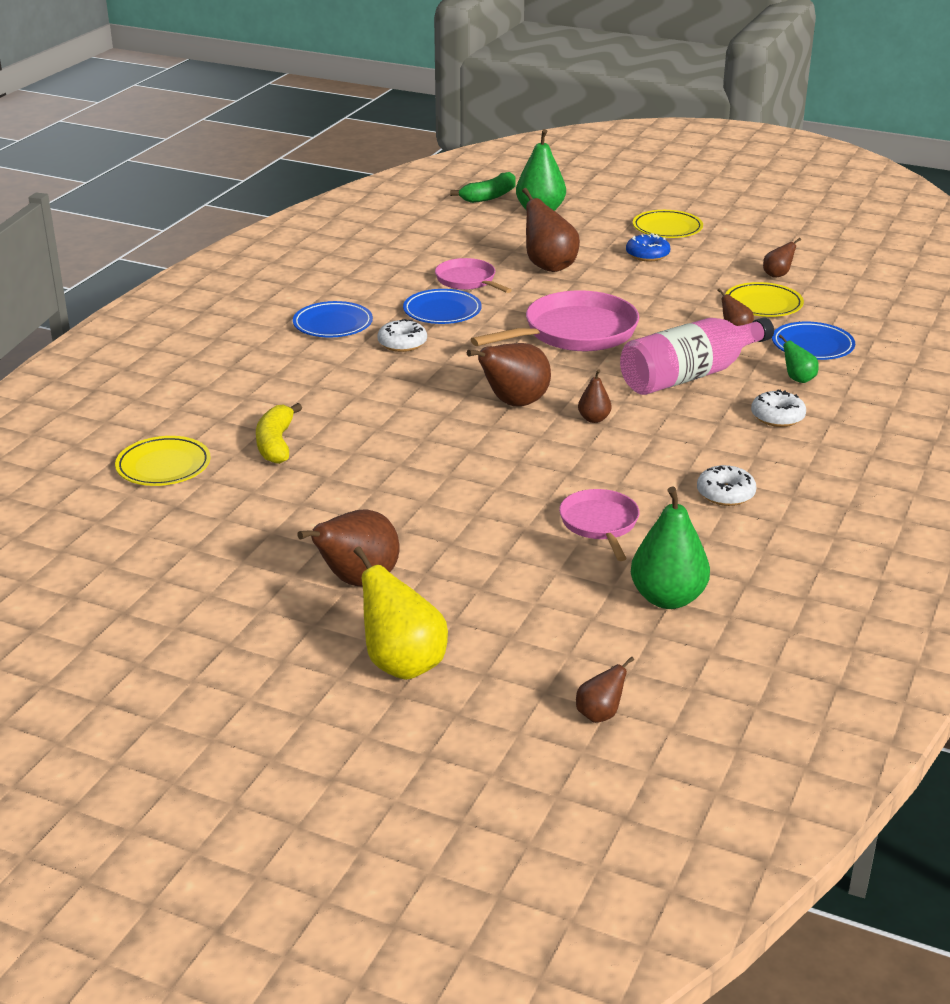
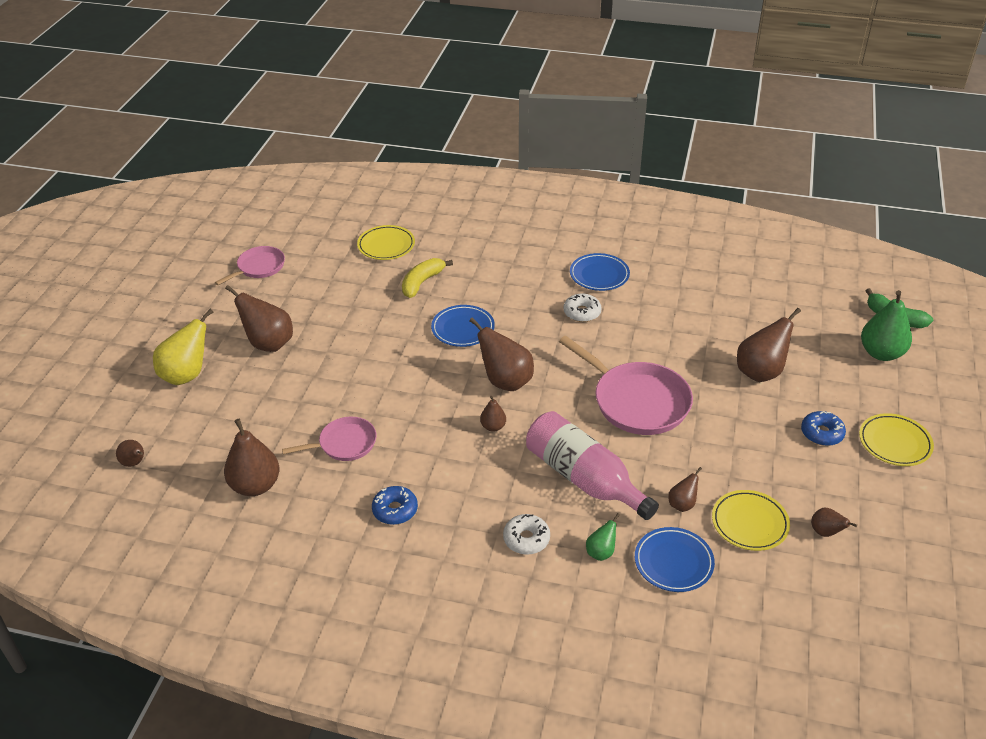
camera: 80 degrees right, 10 degrees up
(276, 444) = (422, 282): yellow banana -> yellow banana turned 45 degrees counterclockwise
(442, 311) = (644, 324): blue plate -> blue plate (463, 329)
(468, 280) = (707, 330): pink pan -> pink pan (259, 267)
(667, 598) = (255, 485): green pear -> brown pear
(725, 494) = (395, 510): white donut -> blue donut

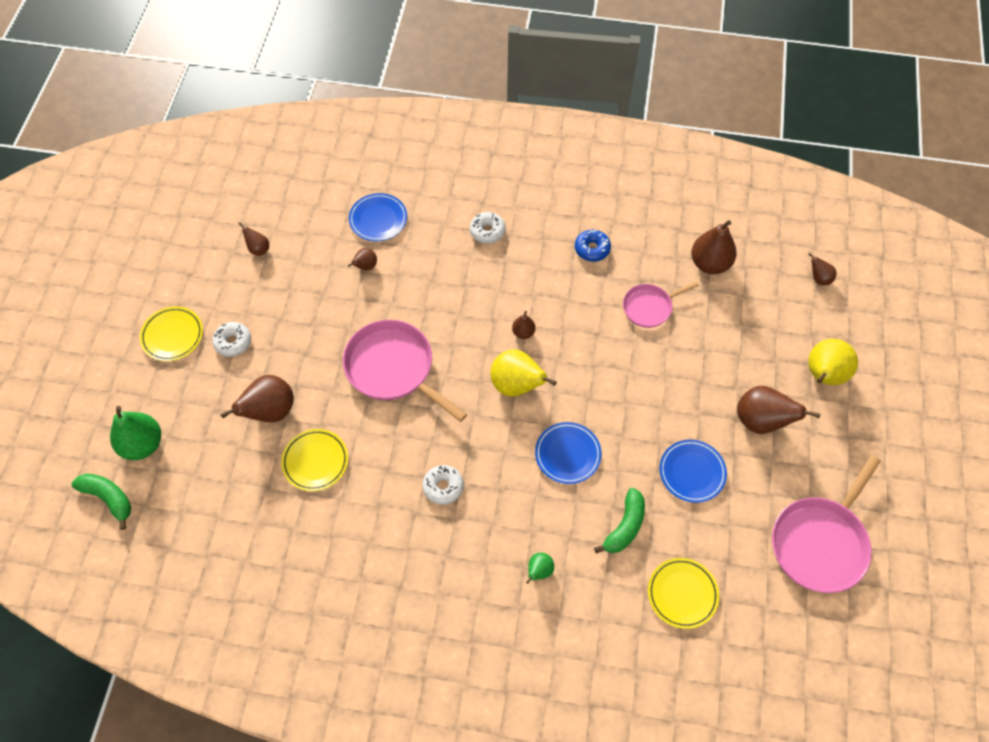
camera: 175 degrees right, 20 degrees up
(259, 267) = (820, 542): pink pan -> pink pan, size x1.74
(422, 282) = (625, 526): yellow banana -> green banana
(505, 381) = (517, 385): brown pear -> yellow pear
(584, 478) = (443, 285): pink bottle -> none
(599, 275) = (422, 552): blue plate -> blue plate (692, 472)
(601, 552) = (431, 224): green pear -> green pear (539, 571)
(749, 523) = (315, 253): yellow plate -> yellow plate (315, 461)
(822, 433) = (233, 342): blue donut -> white donut

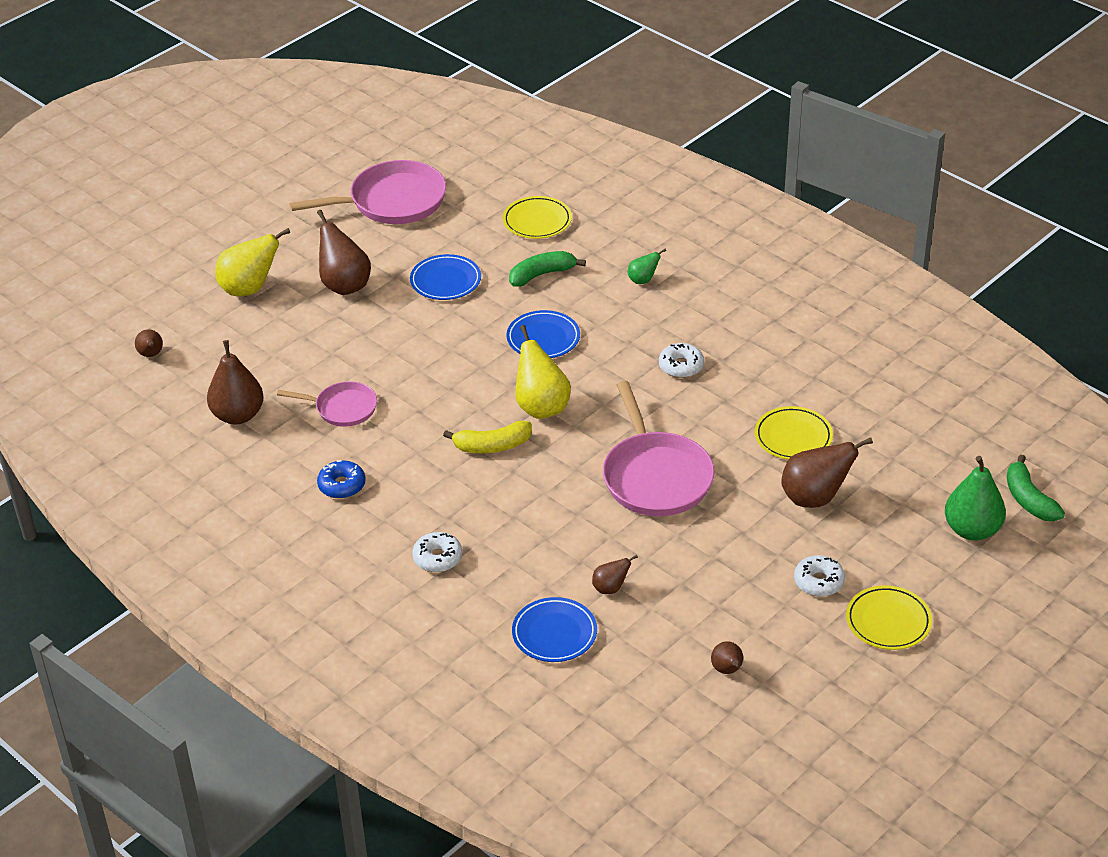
camera: 145 degrees left, 20 degrees down
(523, 332) = (492, 446): brown pear -> yellow banana

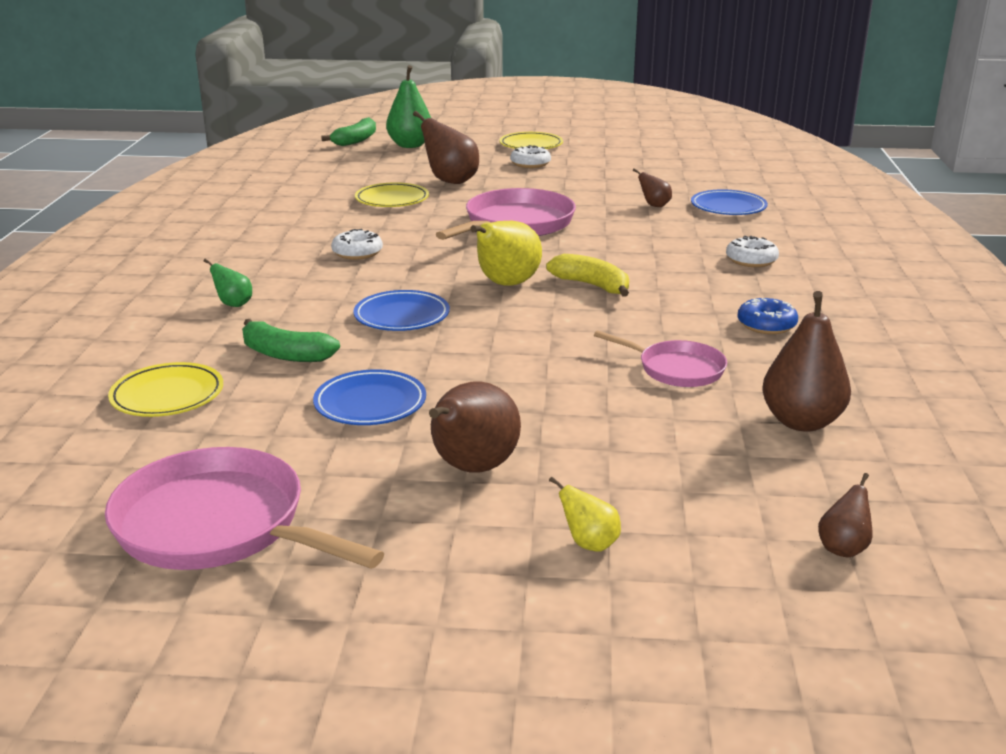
camera: 130 degrees left, 15 degrees down
(249, 289) = (589, 544): yellow pear -> yellow pear, size x0.51
(342, 408) = (676, 369): pink pan -> pink pan turned 150 degrees clockwise
(727, 670) = (651, 165): brown pear -> none

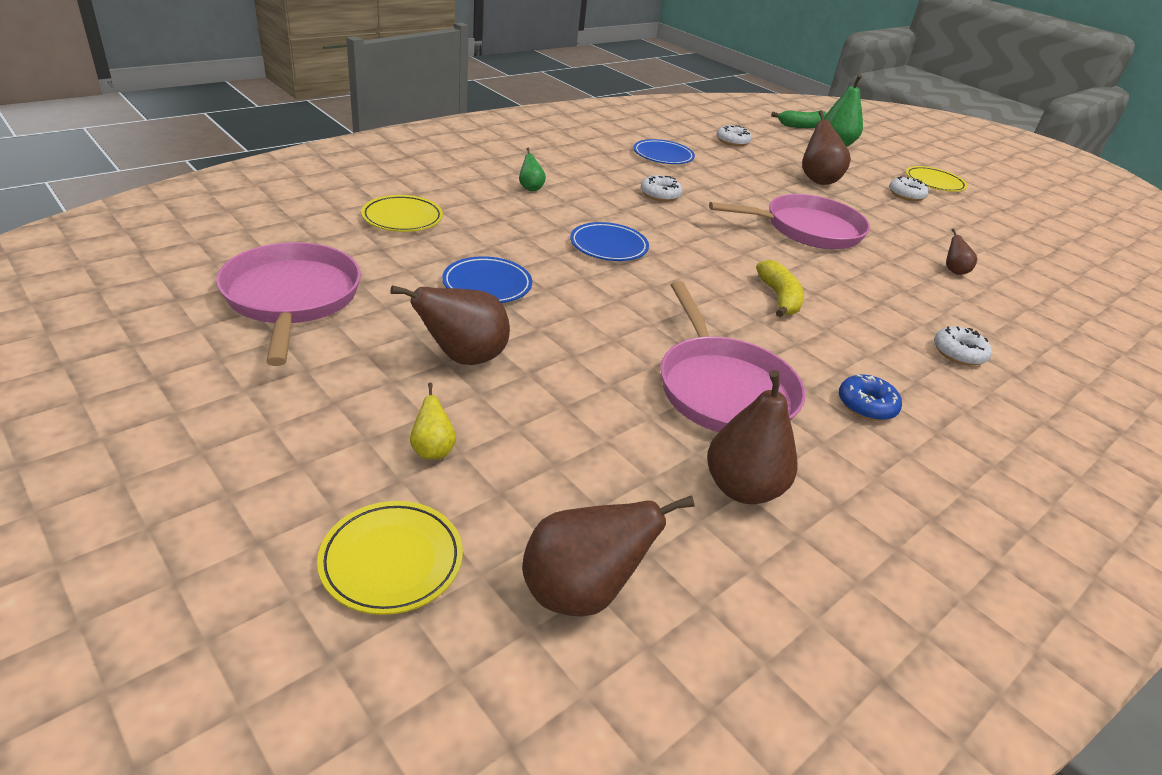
camera: 40 degrees right, 10 degrees up
(285, 354) = (500, 230): green banana -> none
(326, 179) = (732, 141): none -> white donut
(392, 200) = (750, 173): yellow plate -> yellow plate (392, 561)
(506, 284) = (717, 264): yellow pear -> none
(676, 369) = (722, 389): pink pan -> pink pan, size x1.74
(728, 207) = (1024, 305): blue plate -> blue plate (663, 156)
(843, 548) = (580, 592): brown pear -> brown pear, size x1.95

